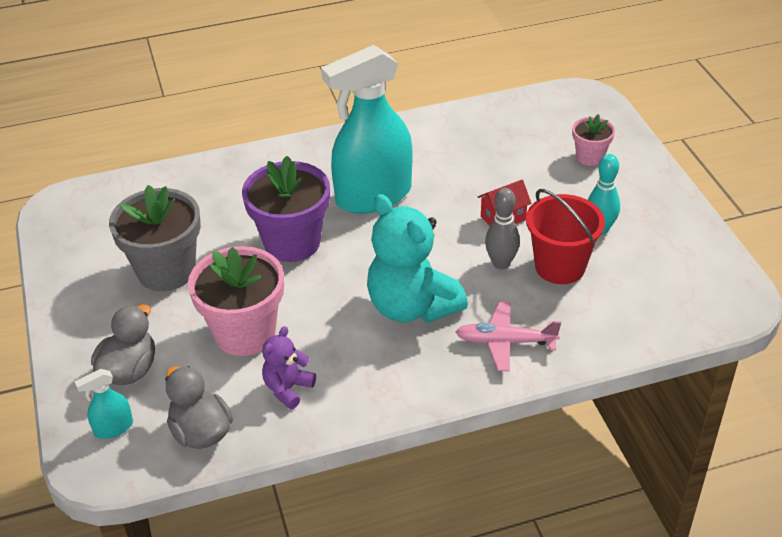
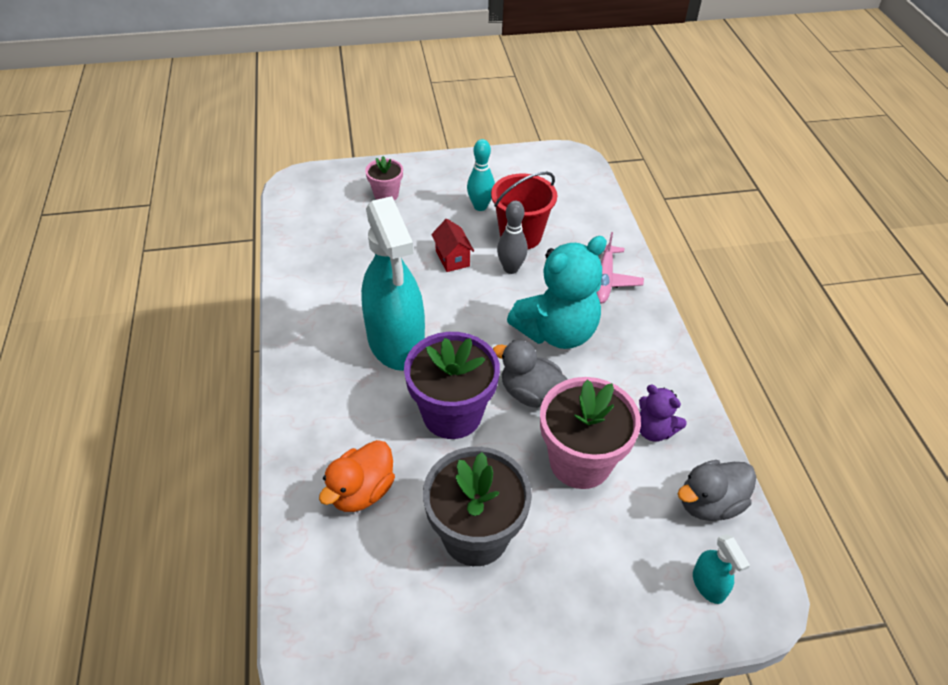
camera: 85 degrees left, 5 degrees up
(129, 370) = (628, 571): grey duck -> grey duck (531, 393)
(207, 201) = (361, 491): none -> orange duck

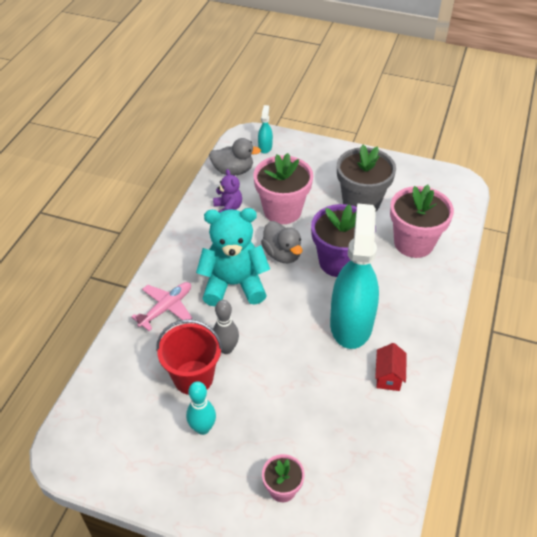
camera: 150 degrees left, 0 degrees up
(361, 491) = (413, 243): orange duck -> pink flower pot
(452, 258) = (266, 379): red house -> red house (388, 376)

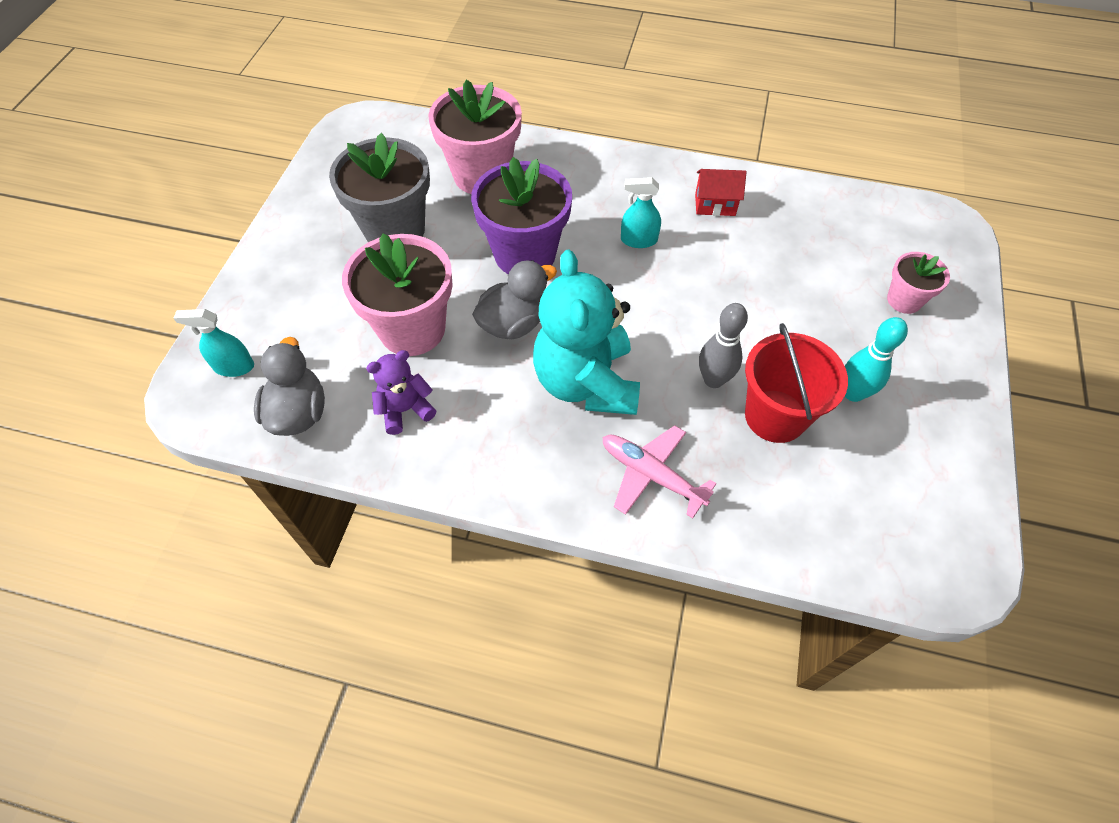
camera: 95 degrees left, 10 degrees up
(351, 323) = (638, 240): turquoise spray bottle -> turquoise spray bottle, size x0.41

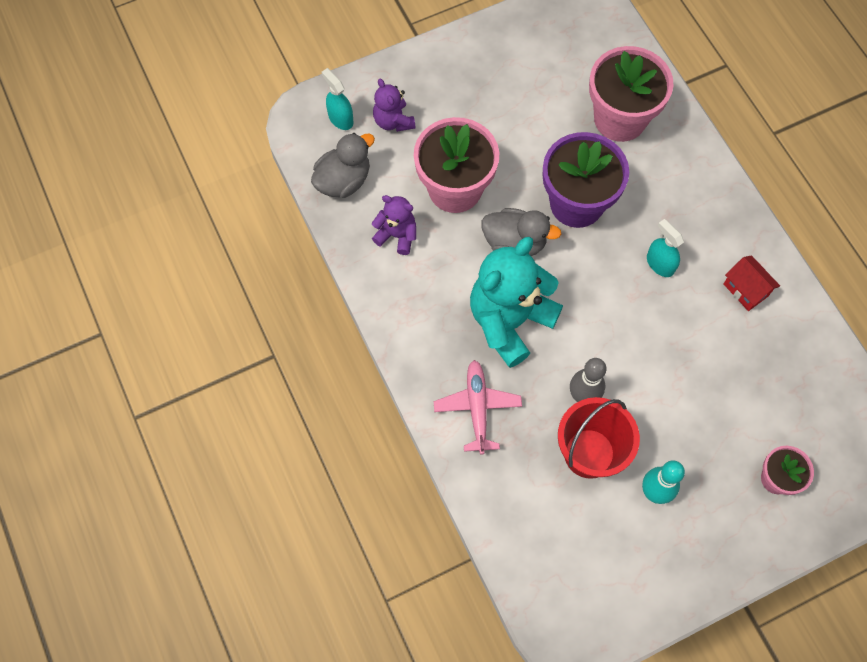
camera: 50 degrees right, 10 degrees up
(290, 327) = (393, 121): none -> purple teddy bear
(395, 230) = (520, 109): grey flower pot -> none

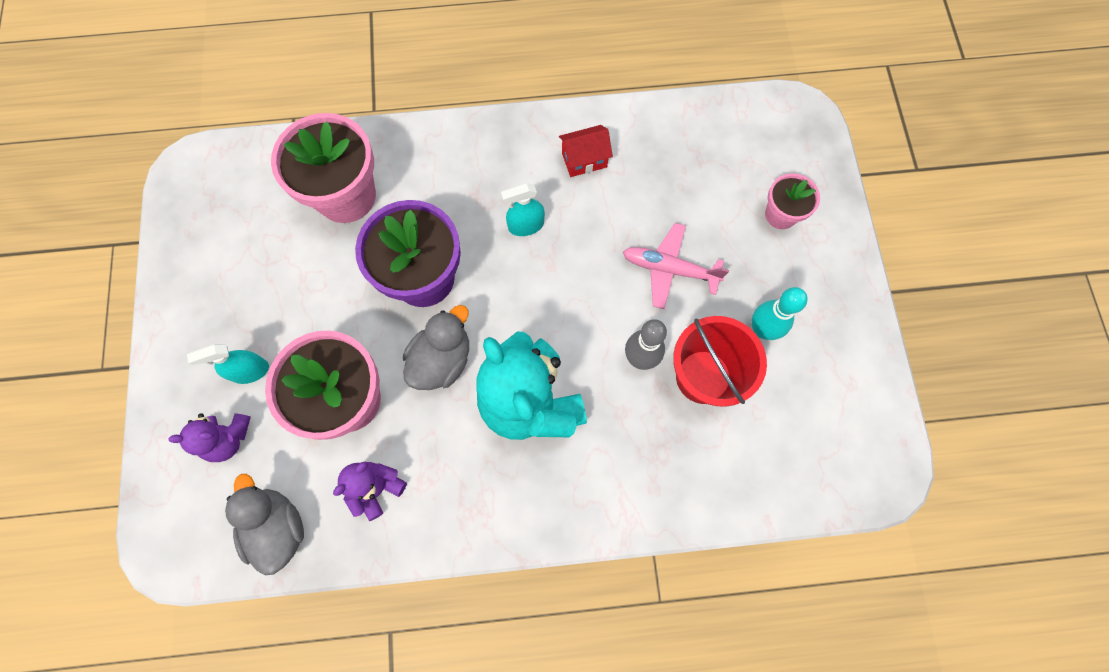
camera: 70 degrees left, 5 degrees up
(340, 118) = (193, 502): turquoise spray bottle -> turquoise spray bottle (250, 371)
(477, 408) = (617, 474): pink plane -> pink plane (670, 269)

